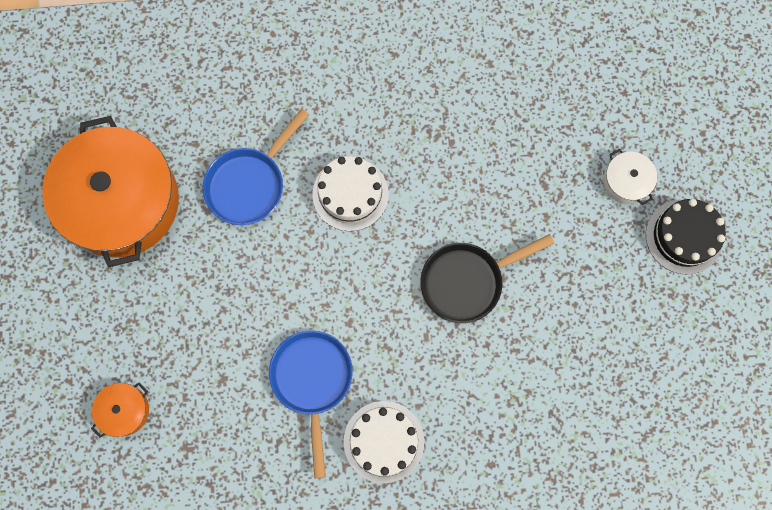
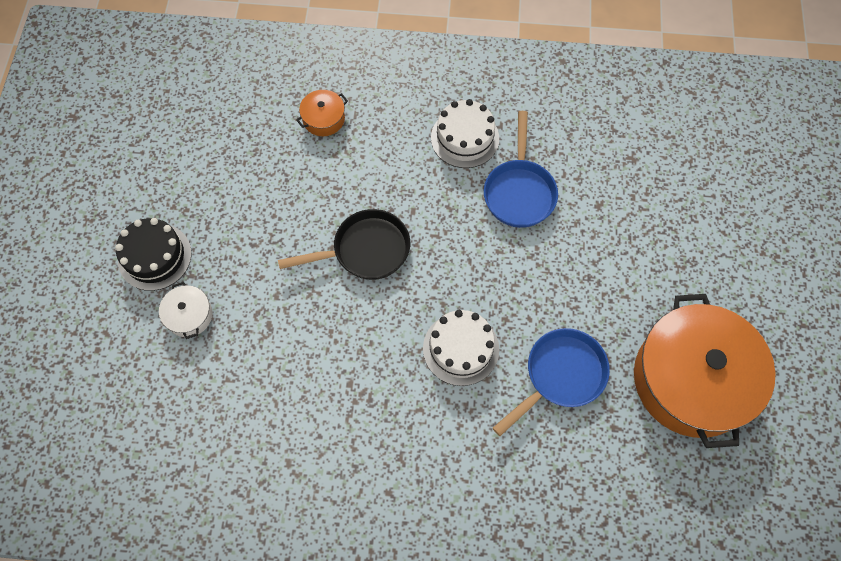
camera: 170 degrees left, 10 degrees down
(124, 410) = (686, 195): orange pot -> orange pot (324, 119)

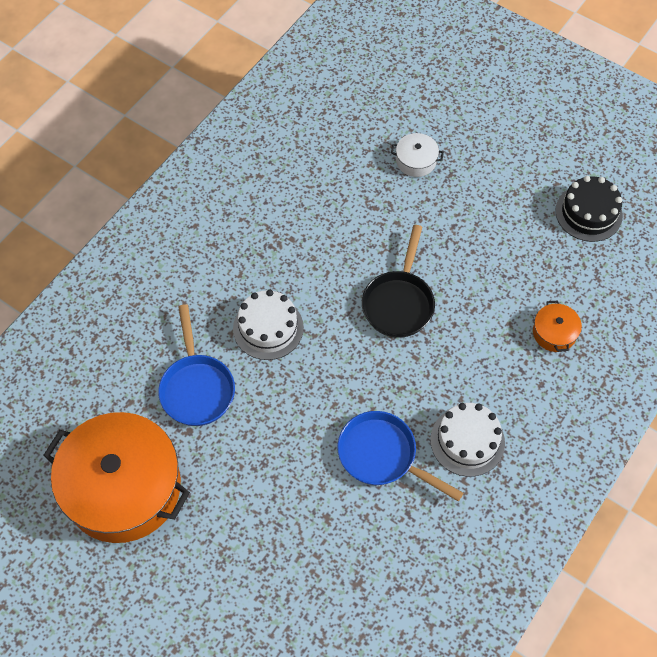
camera: 120 degrees right, 5 degrees down
(155, 256) = (482, 157): black cake -> black cake (588, 213)

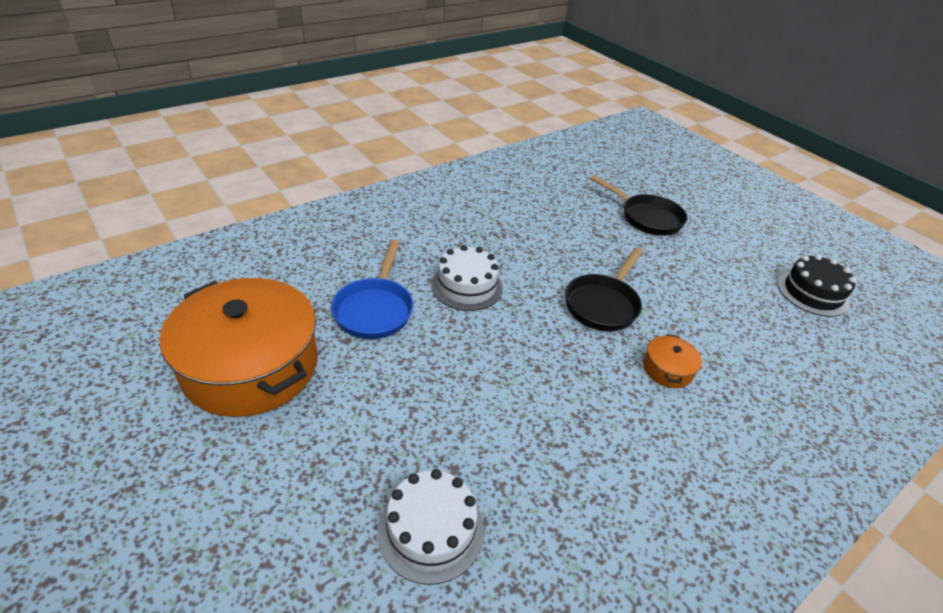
camera: 15 degrees right, 20 degrees down
(382, 456) = (543, 428): blue pan -> none
(416, 161) = (646, 217): white pot -> black pan
(467, 441) = (649, 446): white cake -> white cake (431, 529)
(554, 333) = (768, 375): orange pot -> orange pot (667, 369)

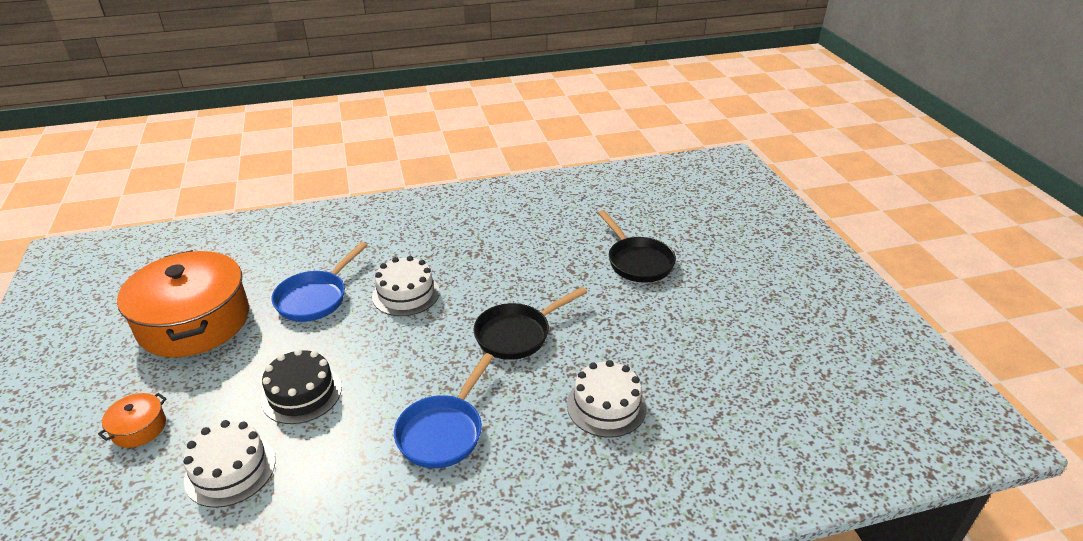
camera: 25 degrees right, 5 degrees down
(616, 418) = (443, 431): none -> blue pan
(667, 369) = (528, 404): orange pot -> orange pot (139, 428)
(732, 354) = (606, 406): none -> white cake
(812, 293) = (757, 369): black cake -> black cake (301, 393)

